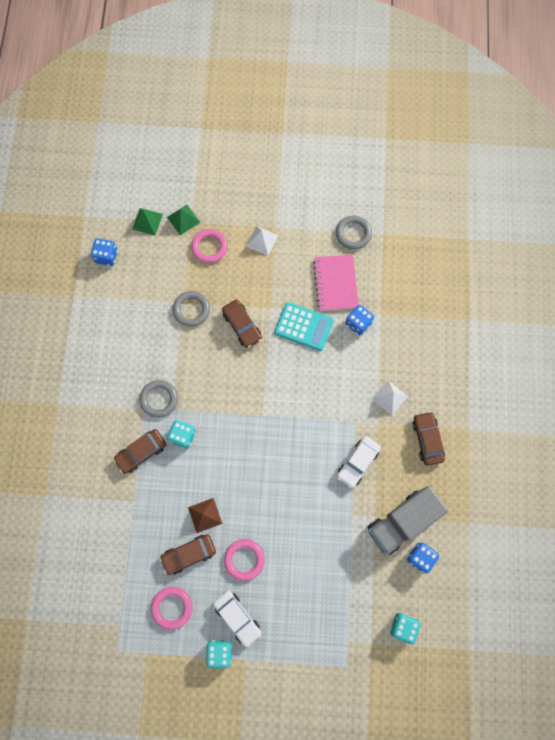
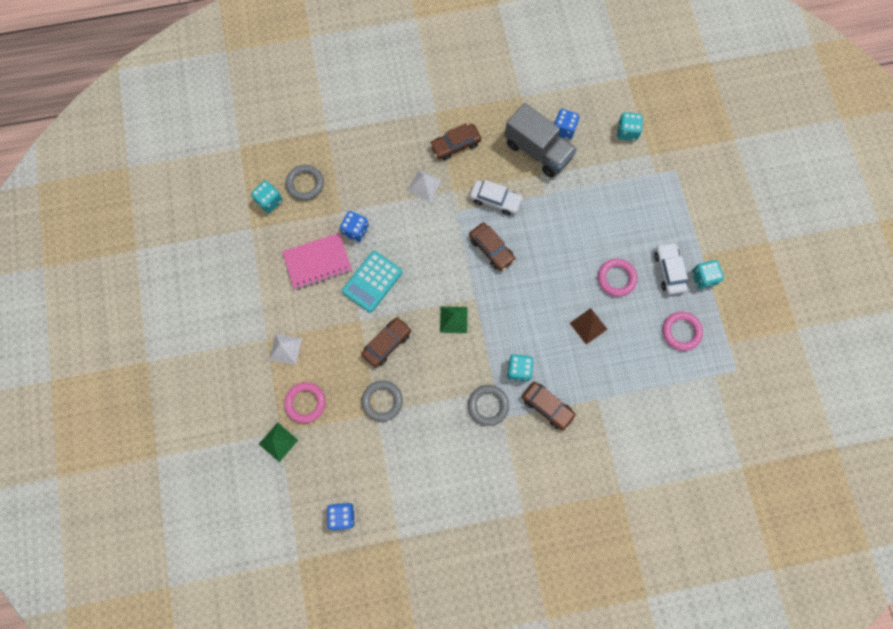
camera: 105 degrees left, 0 degrees up
(147, 221) = (289, 482): green pyramid -> green pyramid (453, 319)
(188, 554) = (629, 330): brown car -> brown car (491, 249)
(237, 617) = (669, 271): white car -> white car turned 45 degrees counterclockwise
(304, 326) = (372, 282): turquoise calculator -> turquoise calculator turned 150 degrees counterclockwise
(353, 234) = (257, 258): grey ring -> grey ring (305, 184)
(406, 254) = (269, 201): none -> turquoise dice

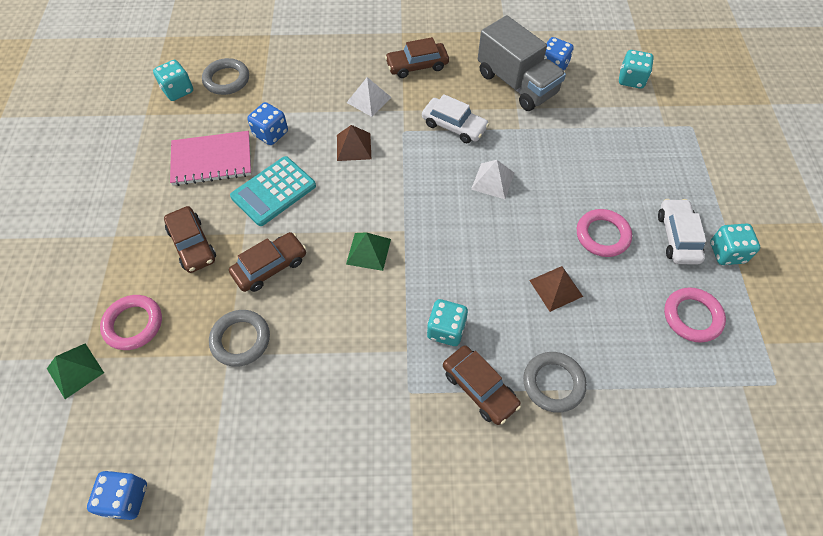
camera: 10 degrees right, 15 degrees down
(285, 349) = (133, 252): white pyramid -> white pyramid (493, 181)
(422, 232) = (354, 146): none -> brown pyramid
(488, 405) = (391, 371): grey ring -> grey ring (553, 383)
(491, 249) = (438, 177): brown car -> brown car (192, 244)

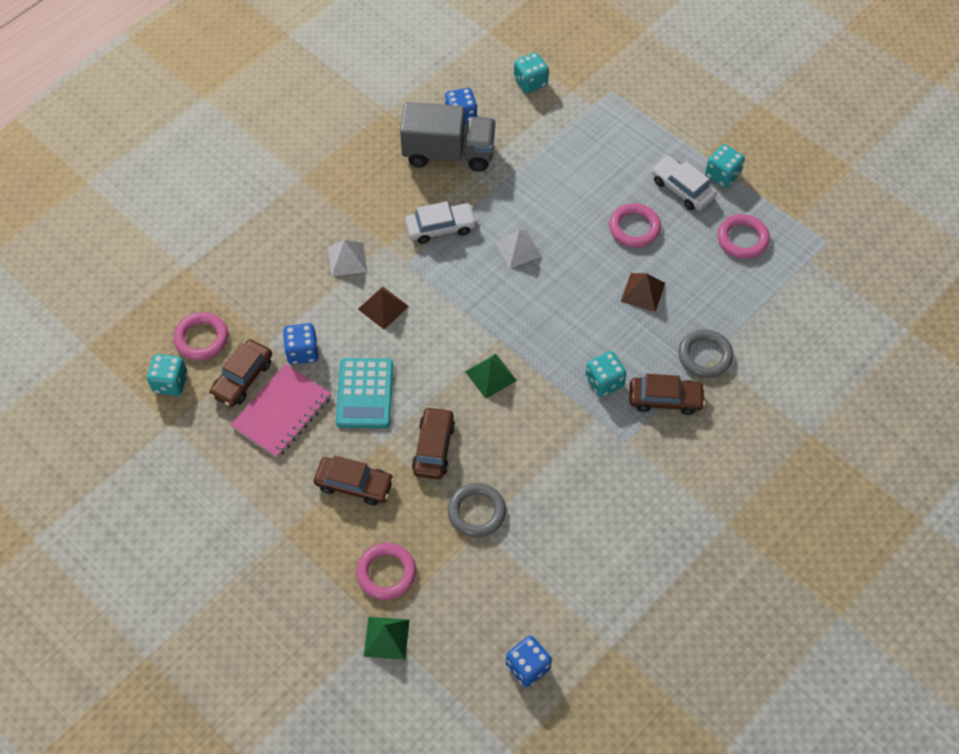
camera: 45 degrees left, 0 degrees up
(226, 79) = (201, 339): grey ring -> pink ring
(417, 65) = (351, 198): brown car -> brown car (242, 378)

